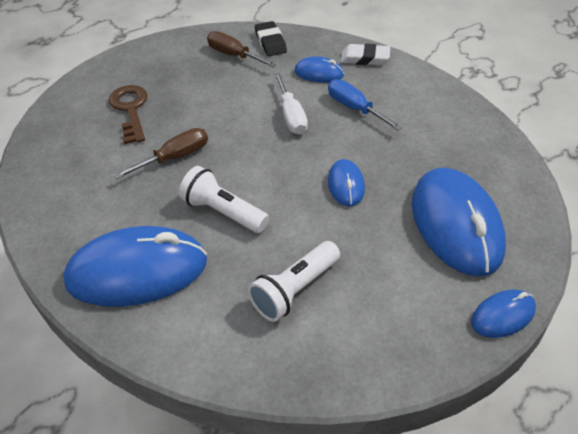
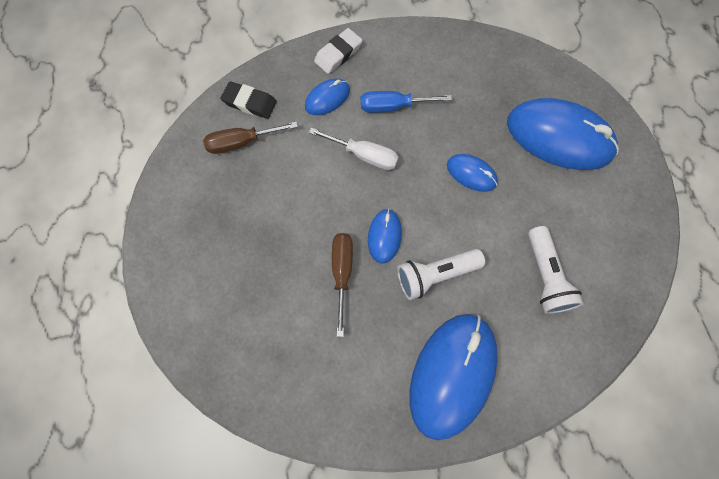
camera: 55 degrees left, 25 degrees up
(130, 110) = (245, 272): brown key -> none
(503, 316) = (646, 172): blue mouse -> blue mouse (384, 236)

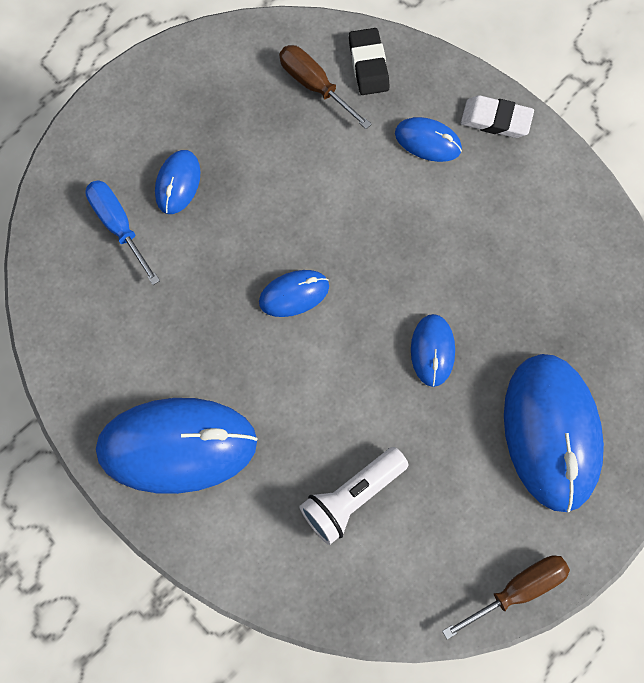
camera: 60 degrees right, 0 degrees up
(254, 269) = (178, 183): none -> blue mouse
(342, 273) = (225, 273): brown screwdriver -> brown screwdriver (517, 590)
(364, 155) = (380, 220): white screwdriver -> none
(393, 106) = (465, 218): blue screwdriver -> blue screwdriver (118, 226)
(435, 275) = (281, 372): white flashlight -> none

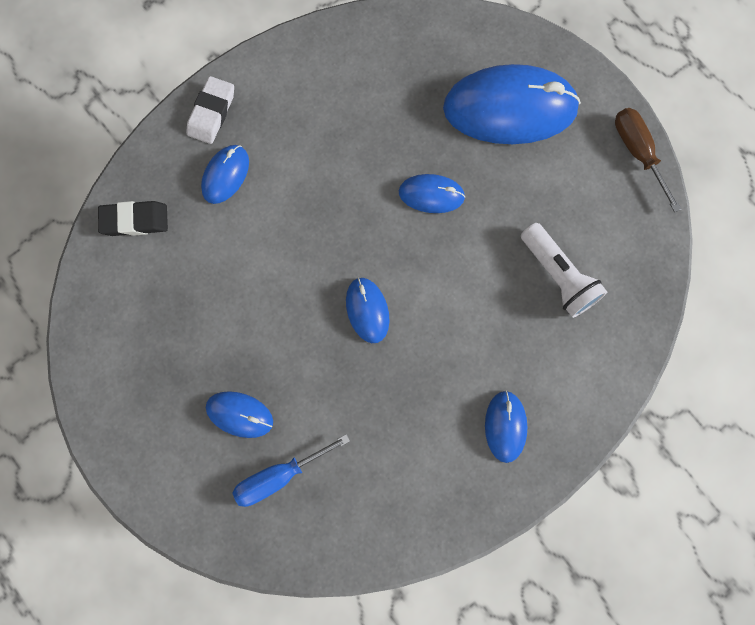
camera: 85 degrees left, 5 degrees up
(177, 446) = (505, 426): blue mouse -> blue mouse, size x0.48
(314, 86) = (150, 273): brown screwdriver -> none

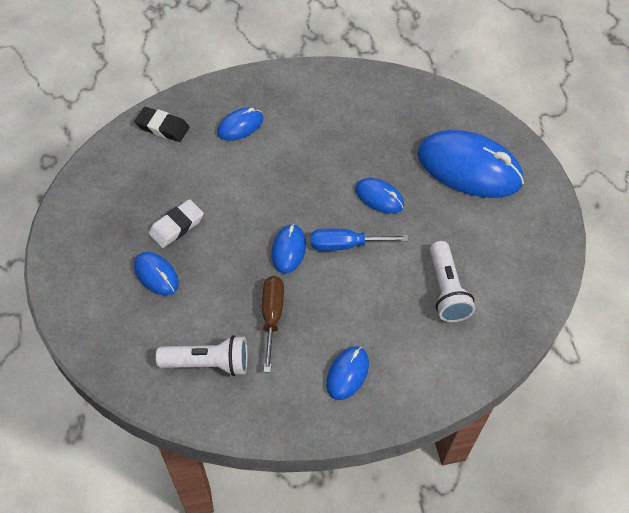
camera: 25 degrees right, 20 degrees down
(211, 113) = (254, 87): white eraser -> white eraser (176, 226)
(279, 476) = (159, 327): blue screwdriver -> blue screwdriver (346, 245)
(355, 489) = (208, 363): none -> white flashlight
(638, 152) = (554, 236): brown screwdriver -> brown screwdriver (272, 317)

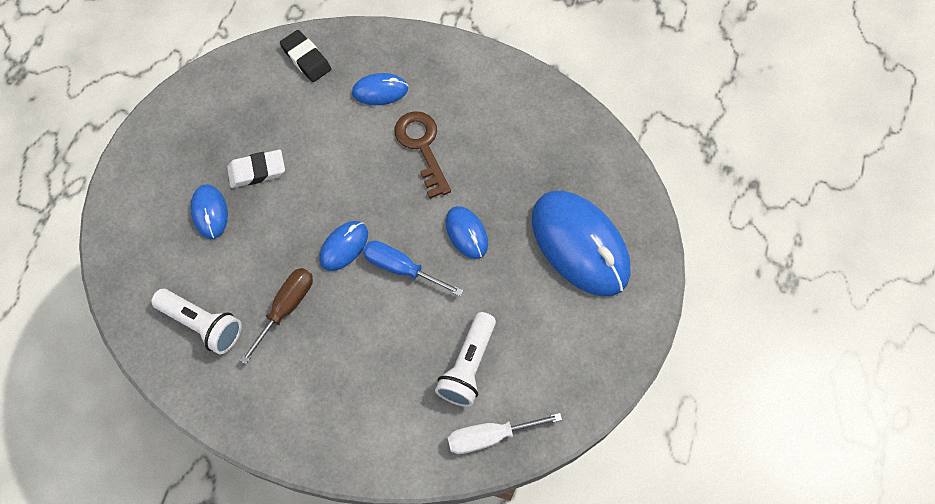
camera: 30 degrees right, 10 degrees up
(302, 152) = (422, 147): none -> brown key
(347, 374) = (319, 401): blue mouse -> none
(498, 332) = (490, 436): none -> white screwdriver

